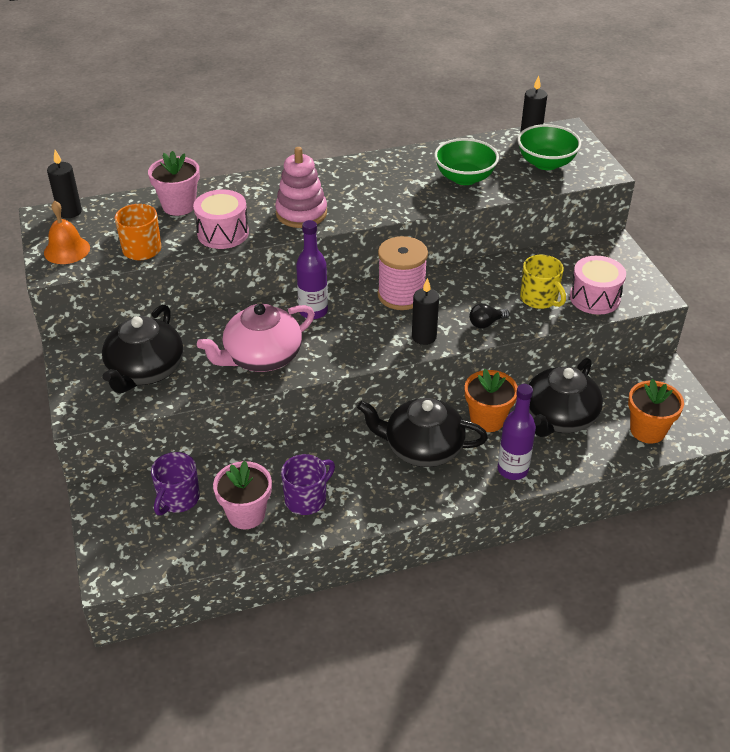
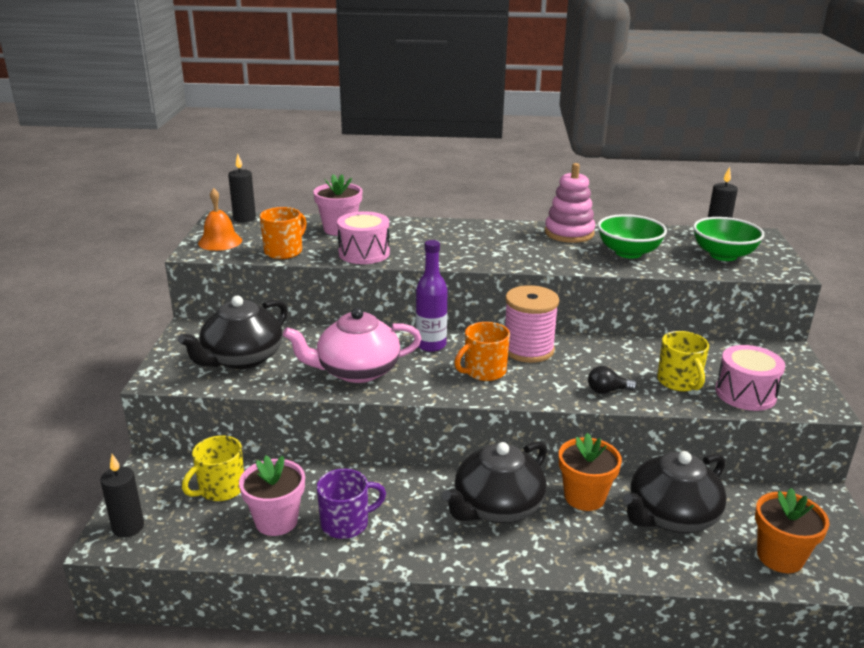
camera: 20 degrees right, 15 degrees down
(178, 499) = (221, 489): purple mug -> yellow mug
(301, 213) = (447, 251): pink stacking toy -> pink stacking toy (569, 233)
(374, 329) = (484, 371): none -> orange mug
(422, 448) = (497, 507): black teapot -> black teapot turned 75 degrees counterclockwise
(424, 337) = (532, 388): black candle -> black candle (128, 527)
(512, 469) = (591, 555): purple bottle -> none

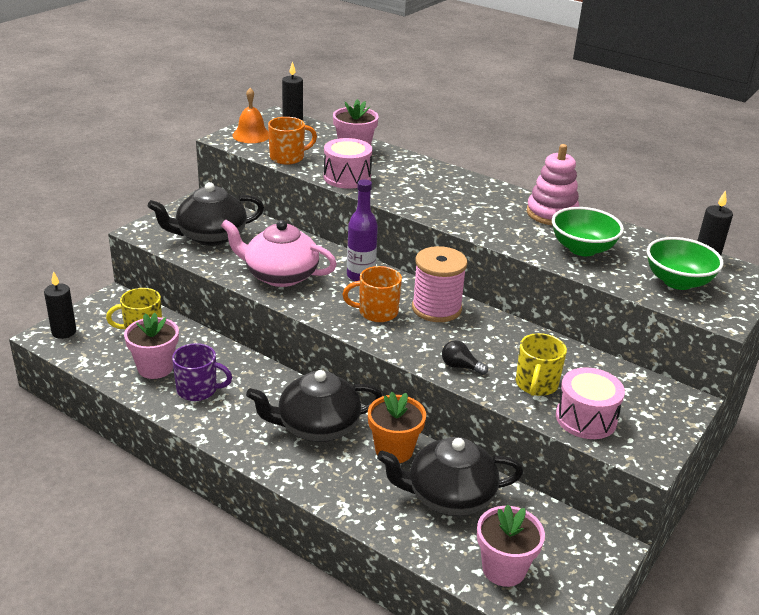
camera: 30 degrees right, 5 degrees up
(780, 557) = (504, 569): orange flower pot -> pink flower pot

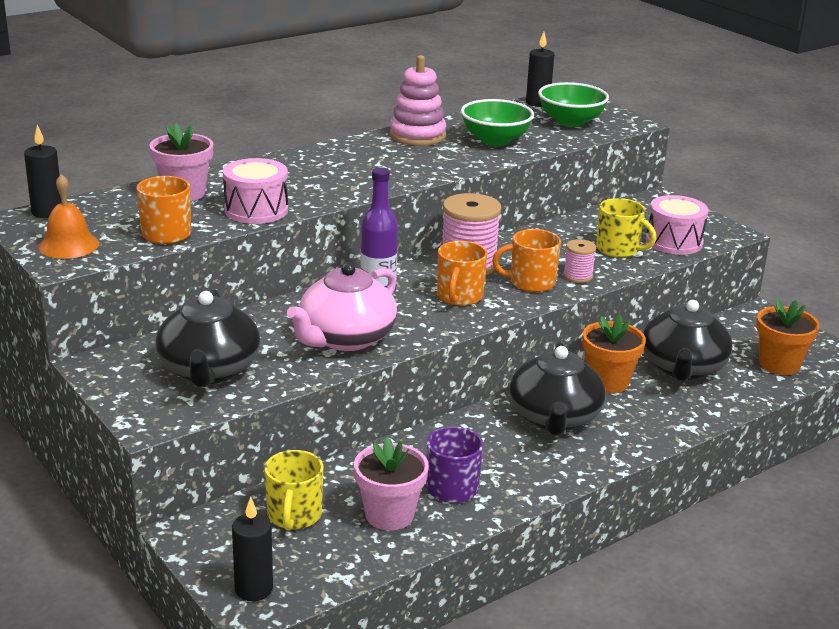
camera: 70 degrees left, 5 degrees down
(428, 343) = (531, 282): none -> orange mug
(460, 366) = (578, 276): black light bulb -> pink spool
(504, 569) = (779, 364): pink flower pot -> orange flower pot

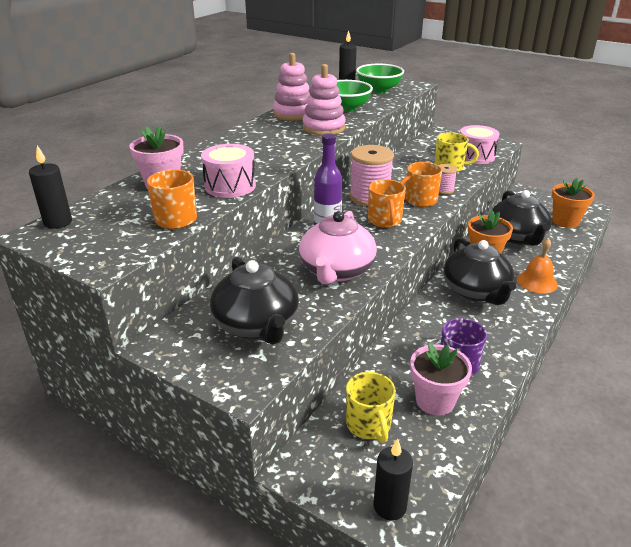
camera: 20 degrees left, 5 degrees up
(68, 245) = (99, 247): orange bell -> orange bell (537, 282)
(437, 161) = (324, 128): none -> pink stacking toy

